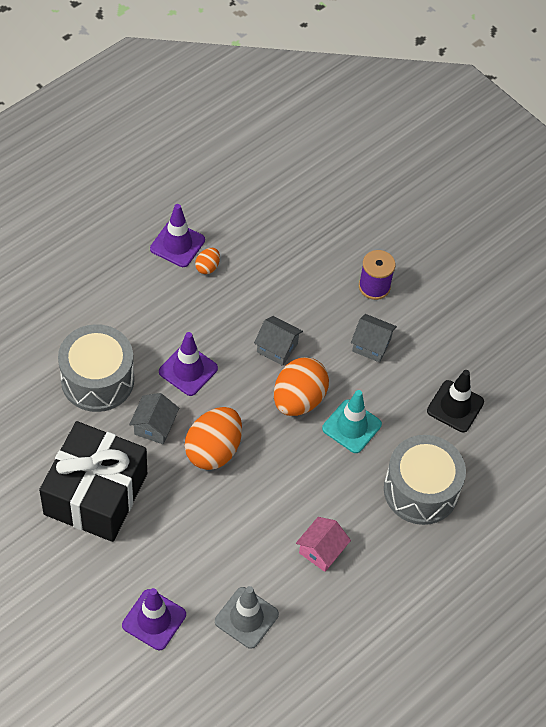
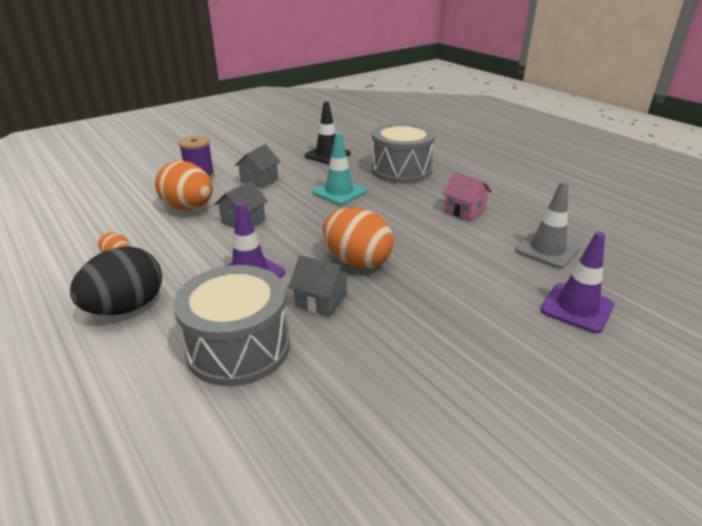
camera: 80 degrees left, 25 degrees down
(95, 494) = (416, 352): black gift -> none
(139, 297) = (126, 307): none -> black egg
(177, 244) = (68, 275): purple traffic cone -> none
(298, 399) = (306, 213): orange egg -> orange egg (188, 208)

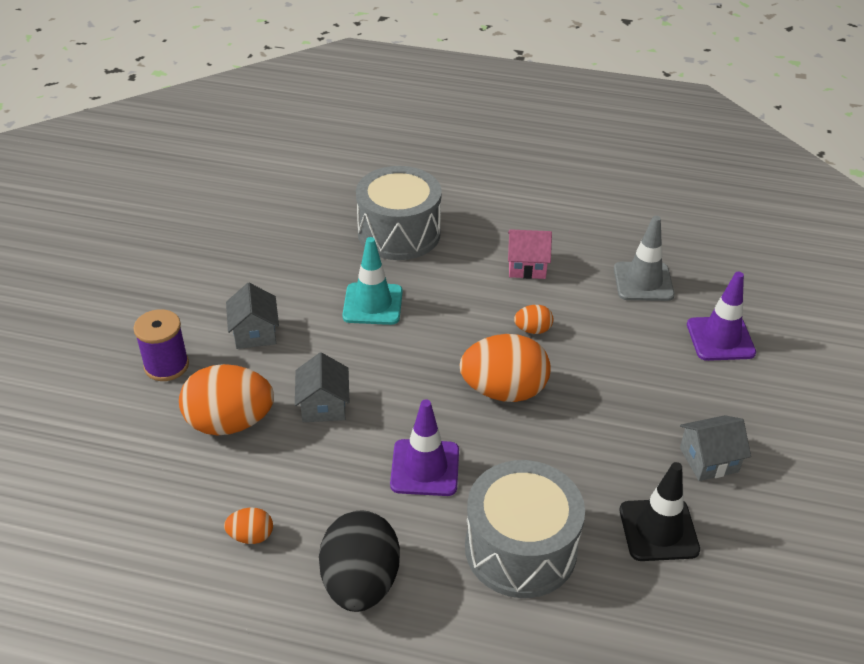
camera: 40 degrees left, 10 degrees up
(321, 300) = (526, 456): grey house -> grey house (708, 460)
(327, 155) = (282, 247): black traffic cone -> black traffic cone (658, 530)
(423, 241) = (533, 330): none -> orange egg

